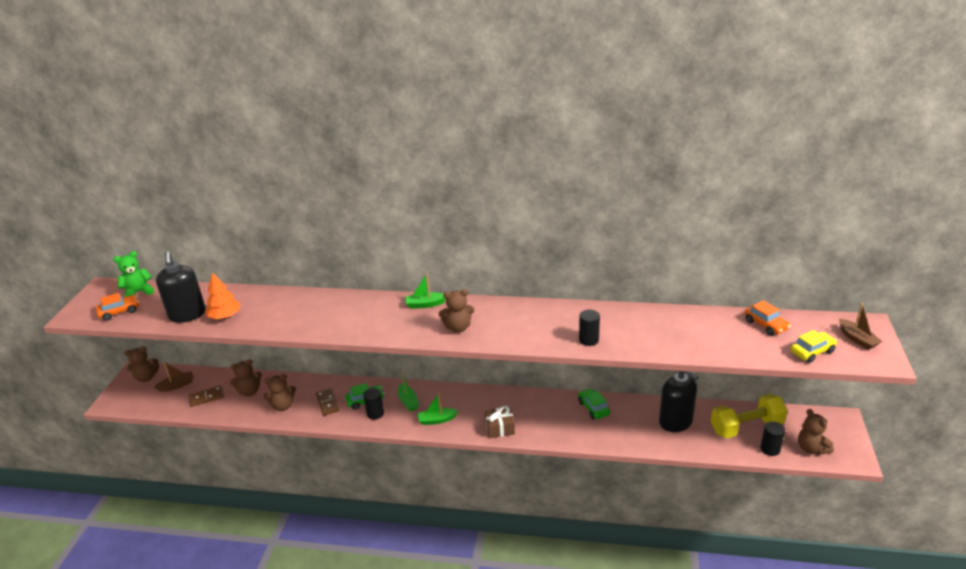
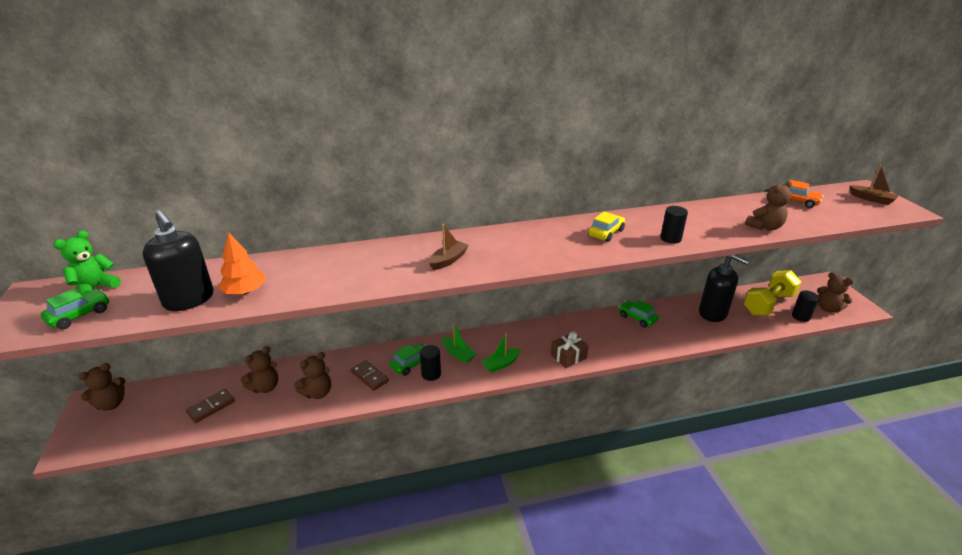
camera: 25 degrees left, 0 degrees up
(119, 312) = (79, 315): orange car -> green car
(177, 385) = (161, 403): brown boat -> brown boat (448, 260)
(425, 304) = (481, 237): green boat -> none
(458, 327) = (536, 251): brown teddy bear -> brown teddy bear (764, 227)
(812, 352) = (853, 214): yellow car -> yellow car (606, 233)

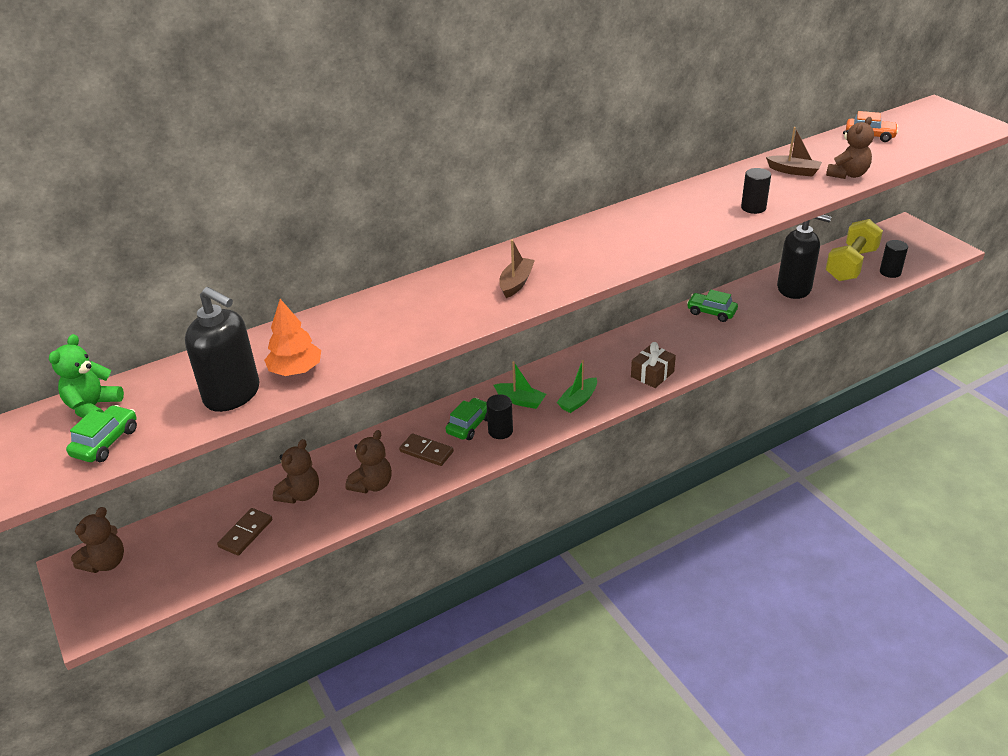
camera: 15 degrees left, 5 degrees up
(606, 233) = (678, 215): yellow car -> none
(828, 308) = (916, 257): brown teddy bear -> none
(871, 199) = (946, 119): brown boat -> brown boat (793, 171)

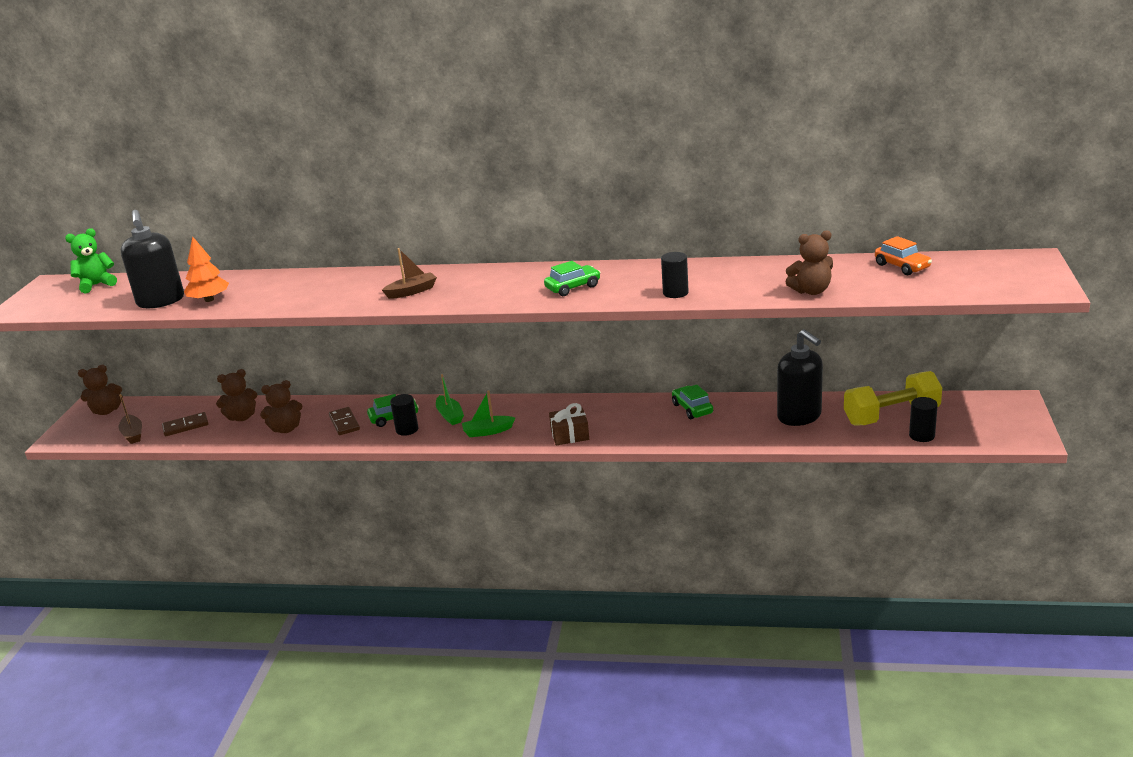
camera: 40 degrees right, 10 degrees down
(106, 442) = (73, 303): green car -> green car (573, 287)
(793, 171) = (768, 276): brown boat -> brown boat (133, 434)

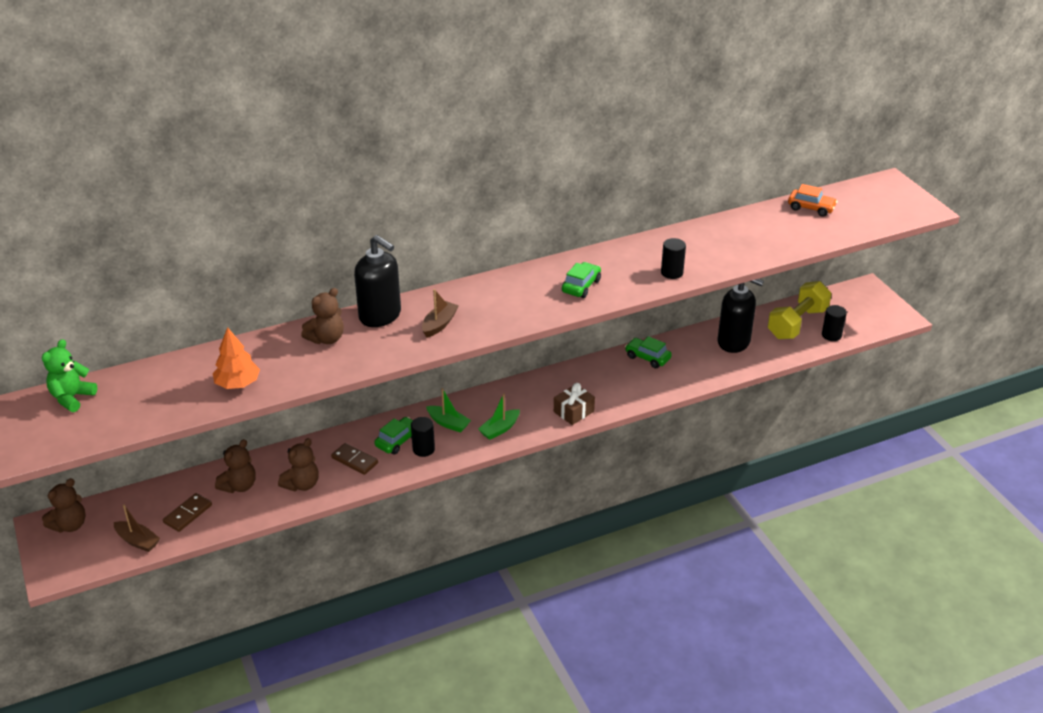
camera: 35 degrees left, 10 degrees up
(161, 301) = (183, 399): black soap dispenser -> black soap dispenser (380, 316)
(811, 291) = (771, 247): brown teddy bear -> brown teddy bear (326, 339)

